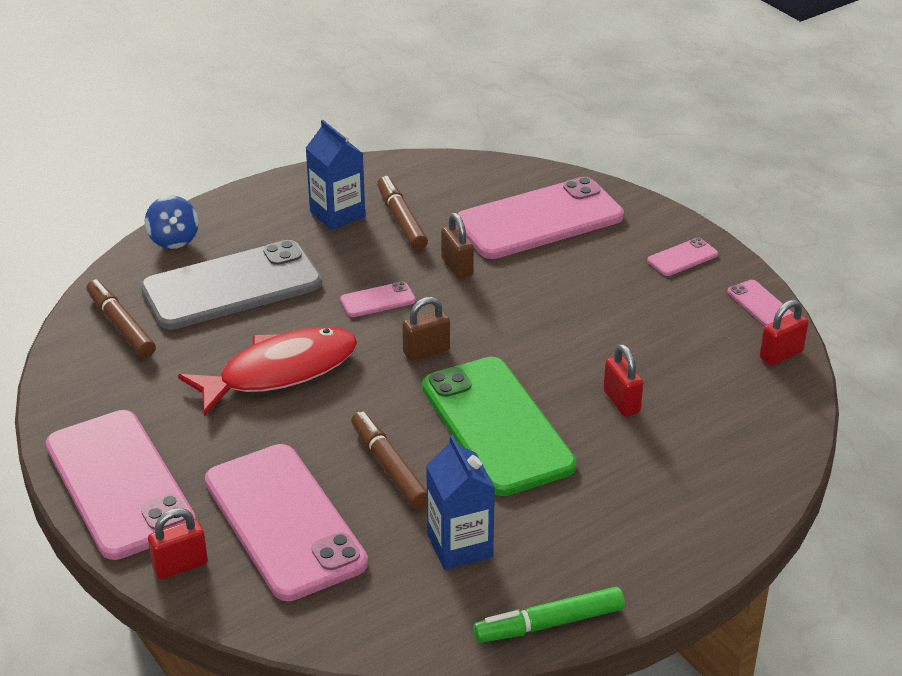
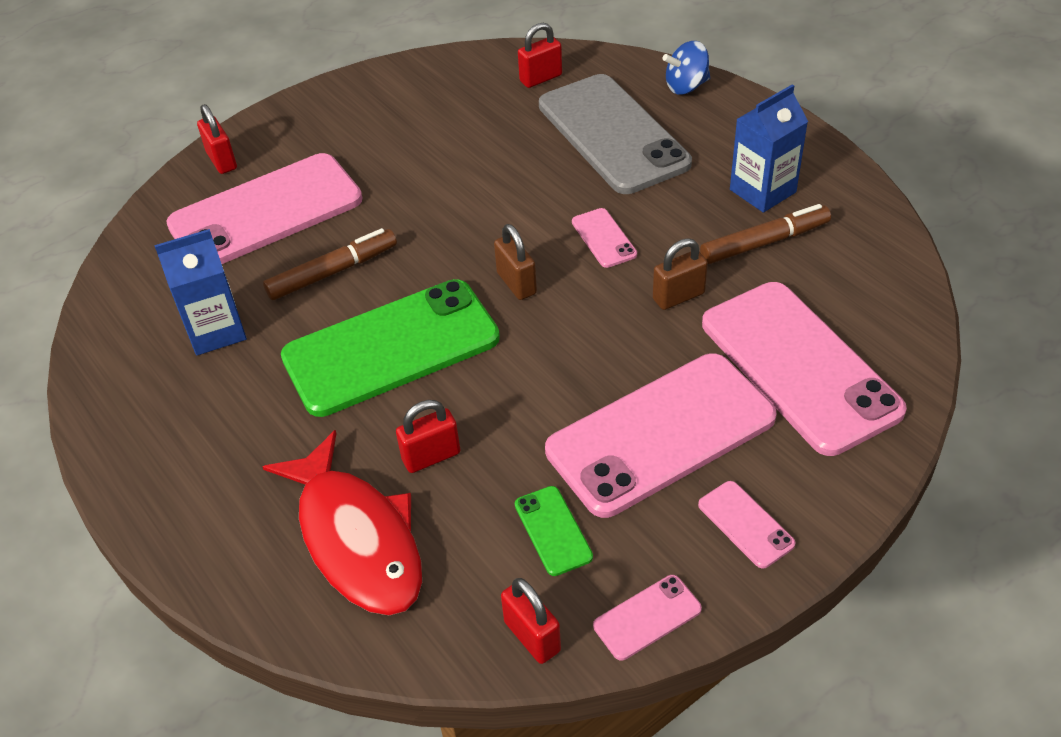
camera: 90 degrees right, 10 degrees up
(119, 484) = (324, 113): pink phone -> pink phone (660, 434)
(121, 326) = (541, 78): brown marker -> red padlock
(280, 372) = (477, 183): red fish -> red fish (357, 538)
(550, 623) = (100, 402): green marker -> none
(691, 342) = (553, 530): none -> green phone

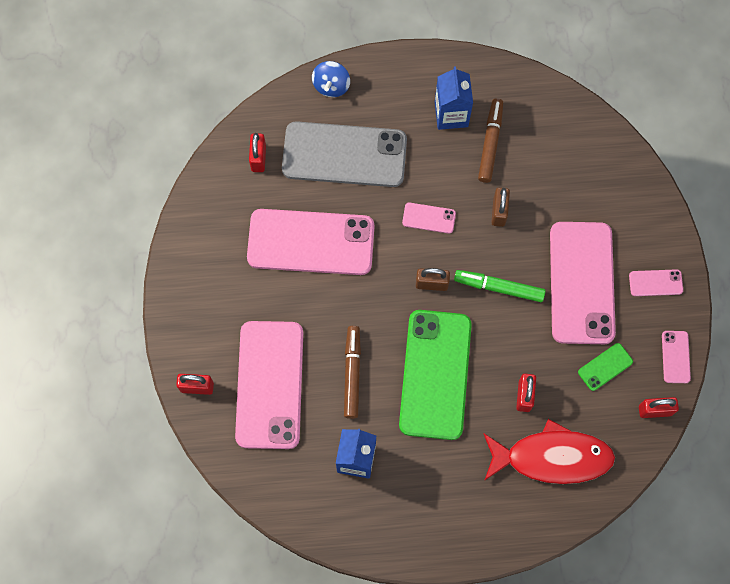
camera: 60 degrees left, 25 degrees up
(553, 530) = (605, 367): green phone -> green phone turned 45 degrees counterclockwise
(571, 350) = (499, 288): none -> green marker
(799, 366) = (583, 192): pink phone -> pink phone (311, 242)

